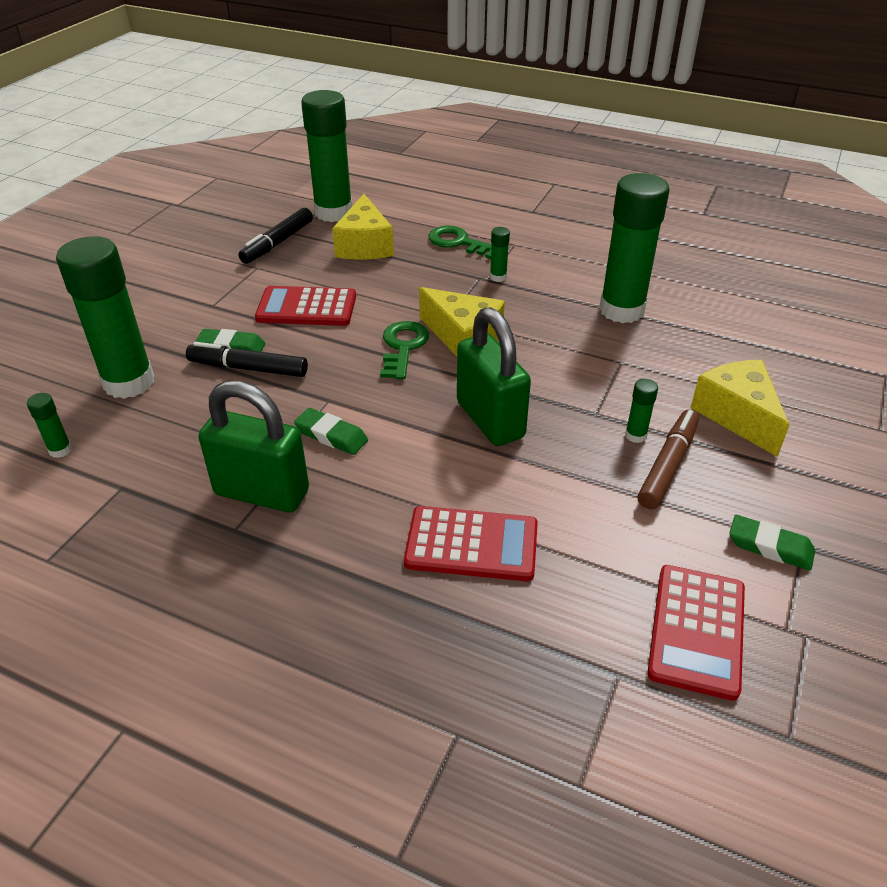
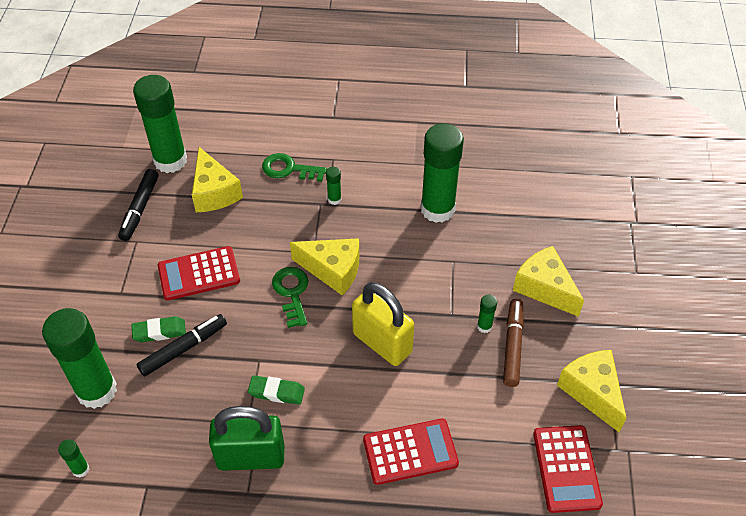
camera: 20 degrees left, 10 degrees up
(248, 368) = (183, 349): black marker -> black marker turned 150 degrees clockwise
(490, 420) = (382, 343): green padlock -> yellow padlock
(770, 547) = (592, 392): green eraser -> yellow cheese

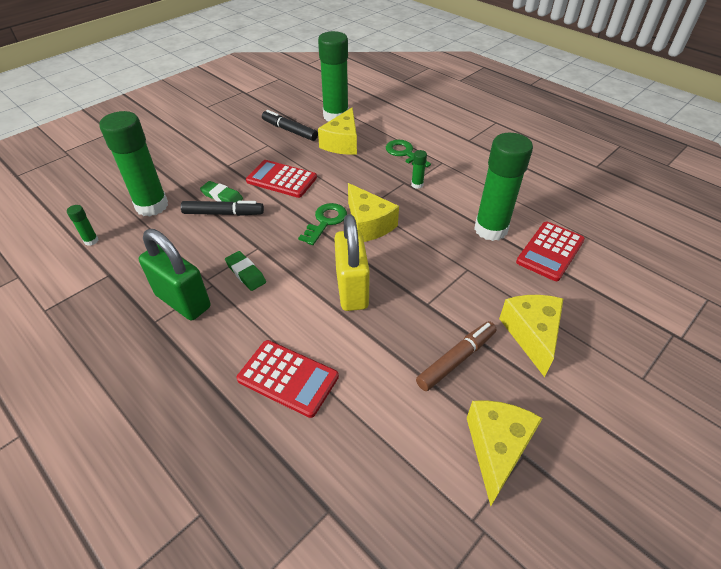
camera: 40 degrees right, 5 degrees down
(140, 209) = (289, 130): black marker -> black marker turned 75 degrees clockwise
(484, 326) = (446, 329): green glue stick -> none
(566, 469) = (404, 497): red calculator -> red calculator (550, 251)

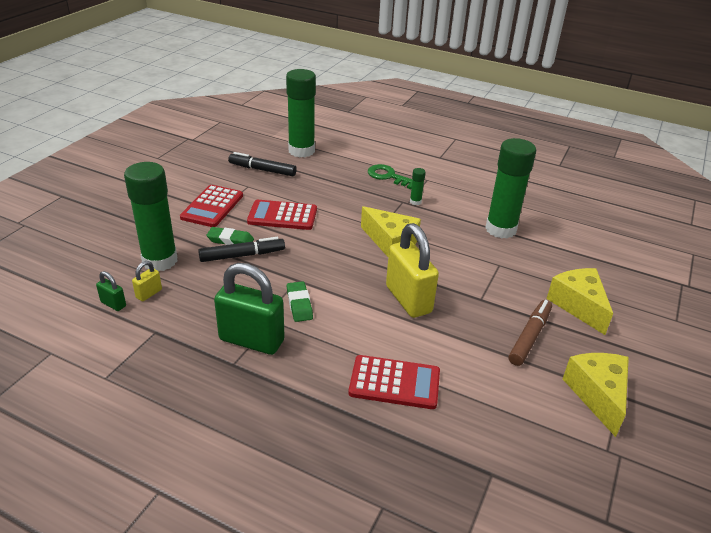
camera: 20 degrees left, 10 degrees down
(91, 241) = (113, 304): green glue stick -> green padlock
(125, 236) = (149, 294): none -> yellow padlock
(246, 273) = (299, 304): green eraser -> green eraser turned 45 degrees clockwise
(325, 222) = (349, 246): green key -> none
(342, 143) = (323, 175): yellow cheese -> none
(550, 251) = (558, 239): red calculator -> red calculator (212, 206)

